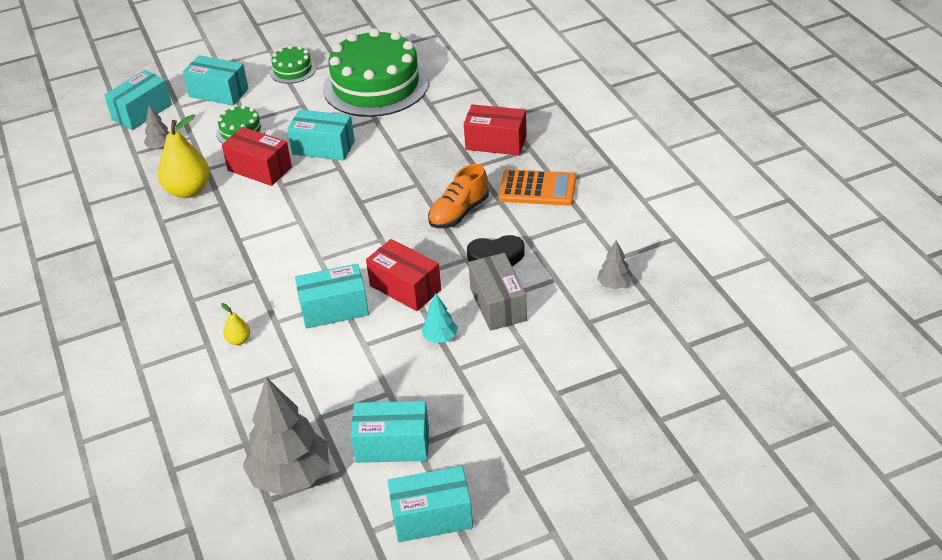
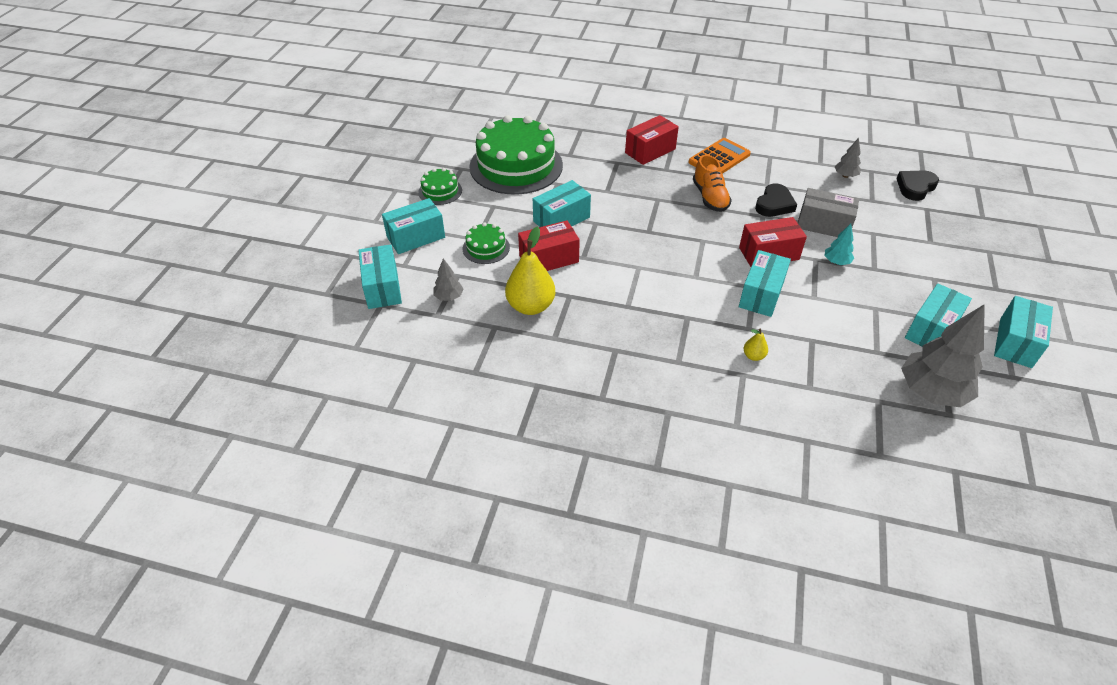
camera: 55 degrees left, 5 degrees up
(657, 345) = (915, 187): none -> black heart

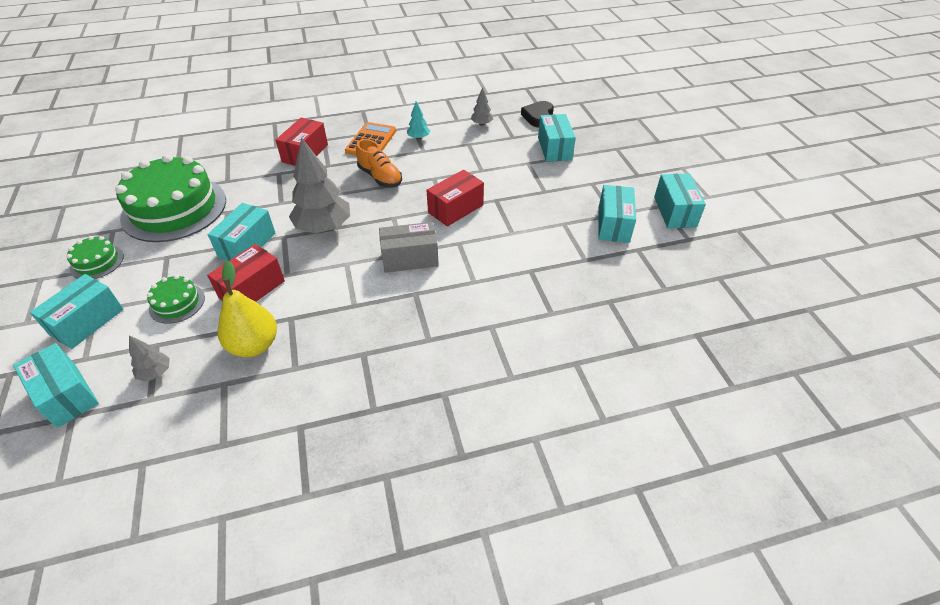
camera: 30 degrees left, 0 degrees up
(753, 356) = (491, 305): yellow pear -> none
(761, 294) = (468, 247): turquoise box -> turquoise box (554, 148)
(774, 204) = (438, 165): black heart -> none
(823, 225) = (486, 169): grey box -> grey box (410, 258)
(836, 262) = (513, 196): turquoise tree -> turquoise tree (418, 138)
(931, 392) = (642, 276): grey tree -> grey tree (323, 227)

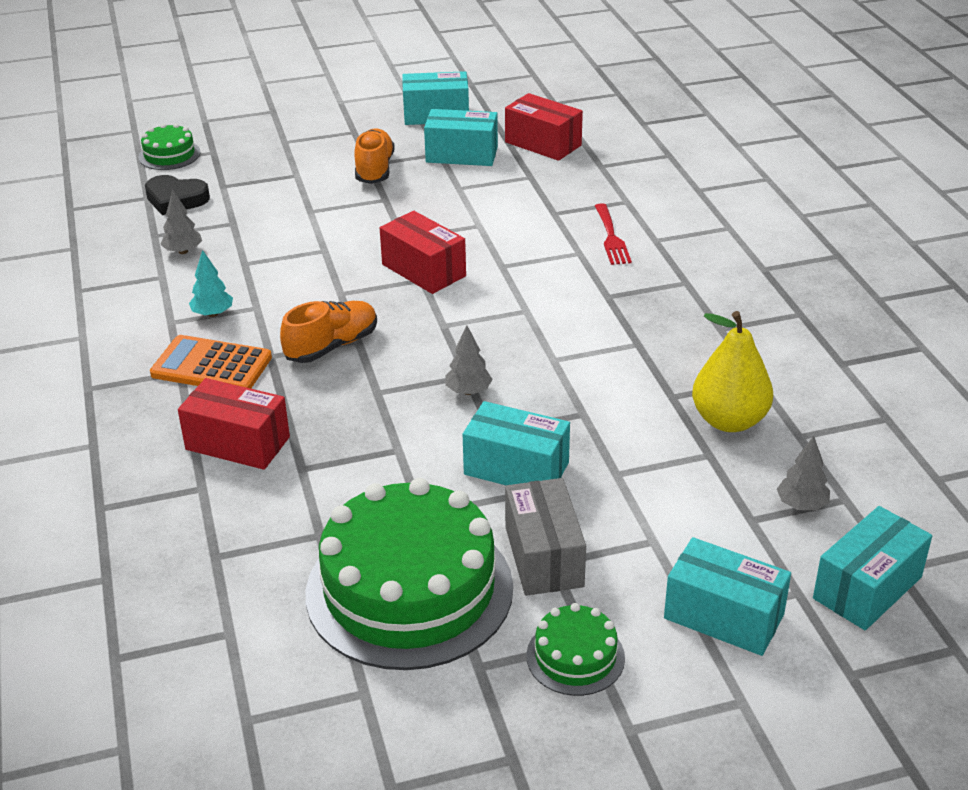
camera: 90 degrees left, 10 degrees down
(177, 303) = (663, 519): green cake -> green cake (169, 155)
(252, 289) = (620, 443): red box -> red box (543, 144)
(323, 227) = (468, 391): grey tree -> grey tree, size x0.47
(410, 258) = (538, 304): grey box -> grey box (543, 556)
(494, 300) = (611, 237): none -> red fork
(554, 148) = (275, 188): turquoise box -> none
(584, 185) = (374, 170): none -> orange shoe

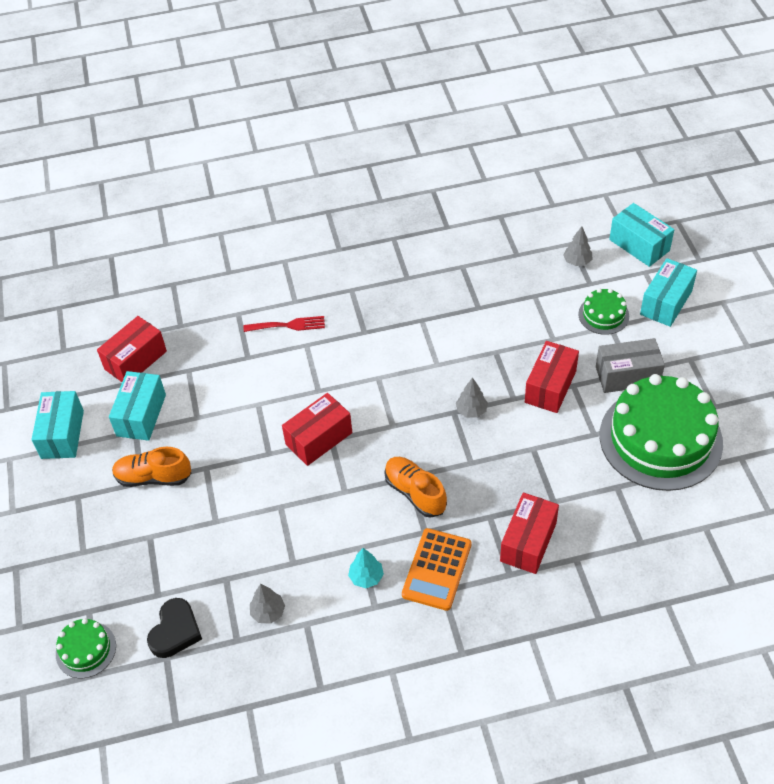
camera: 85 degrees left, 15 degrees up
(516, 468) = (550, 386): turquoise box -> red box
(575, 657) = (702, 365): green cake -> green cake (603, 315)
(729, 420) = (503, 283): yellow pear -> none

